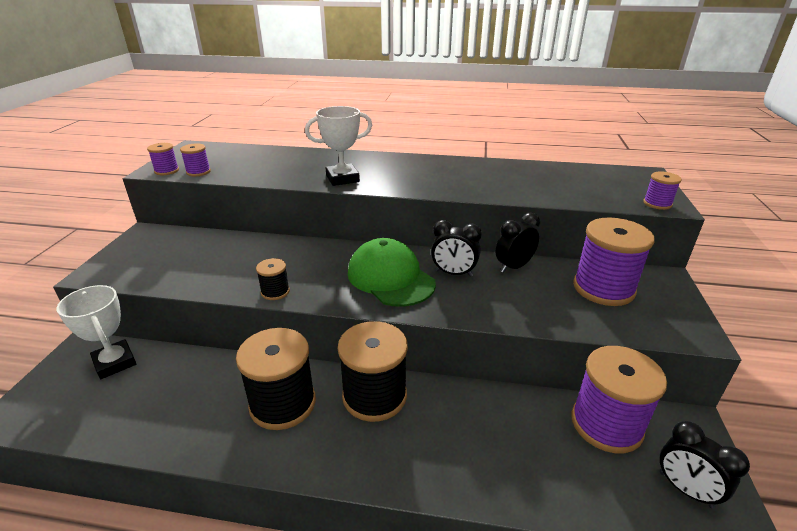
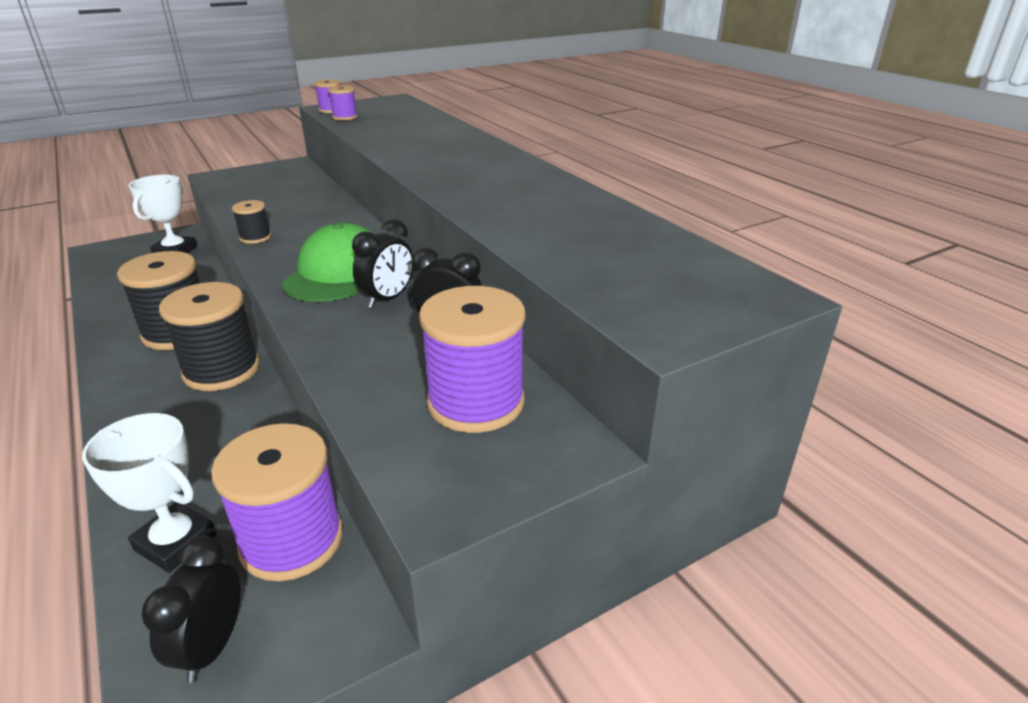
camera: 50 degrees right, 0 degrees up
(342, 178) = (415, 157): white trophy -> white trophy (175, 542)
(454, 273) = (387, 299): black clock -> black clock turned 120 degrees counterclockwise
(657, 204) = (651, 325): purple spool -> none

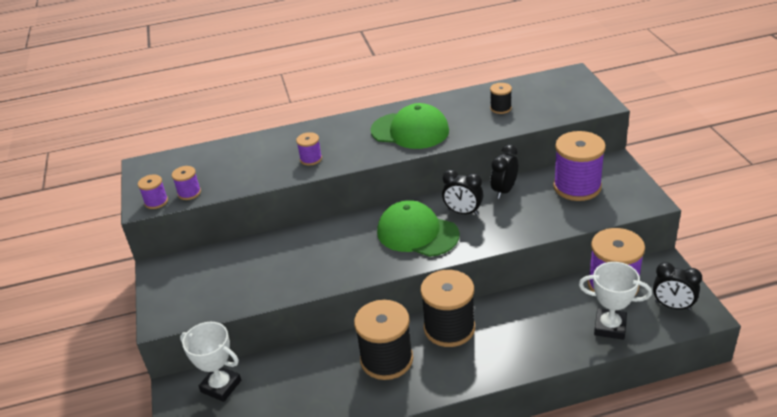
camera: 70 degrees left, 5 degrees up
(175, 542) = (610, 327): white trophy -> white trophy turned 60 degrees clockwise
(255, 237) = (336, 277): black spool -> black spool (500, 108)
(387, 299) = (463, 212): black clock -> black clock turned 150 degrees clockwise
(412, 149) = (311, 159): none -> purple spool
(493, 187) = (410, 131): none -> green cap

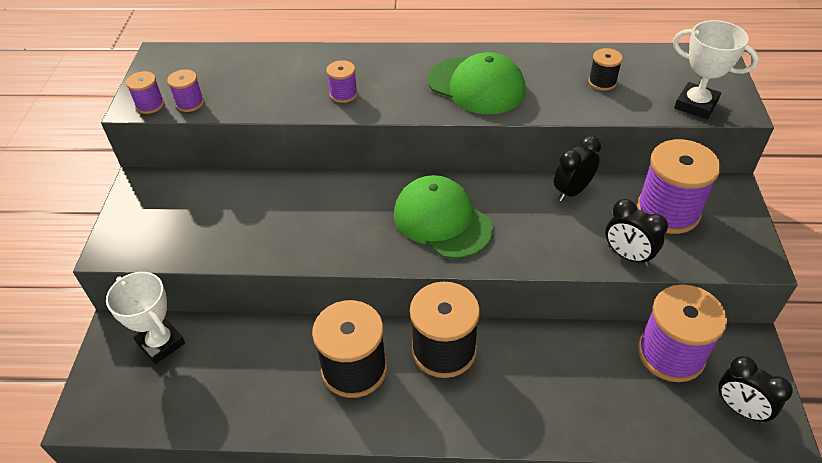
camera: 15 degrees right, 10 degrees up
(463, 212) = (509, 207): black clock -> black clock (627, 255)
(610, 327) = (644, 413): white trophy -> white trophy (696, 105)

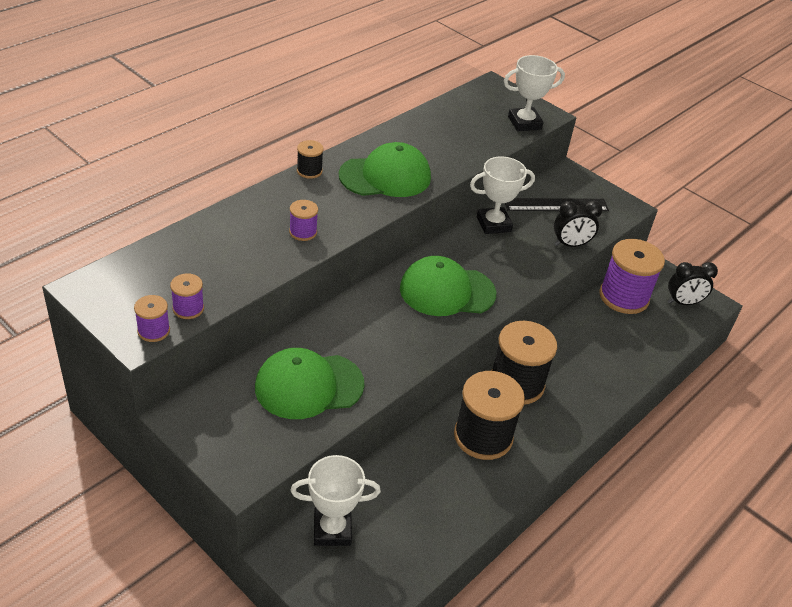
camera: 55 degrees left, 5 degrees down
(236, 220) = (309, 386): none -> green cap
(572, 191) = (493, 224): black clock -> white trophy
(602, 82) = (456, 134): black spool -> black spool (309, 171)
(667, 211) = (556, 205): purple spool -> black ruler

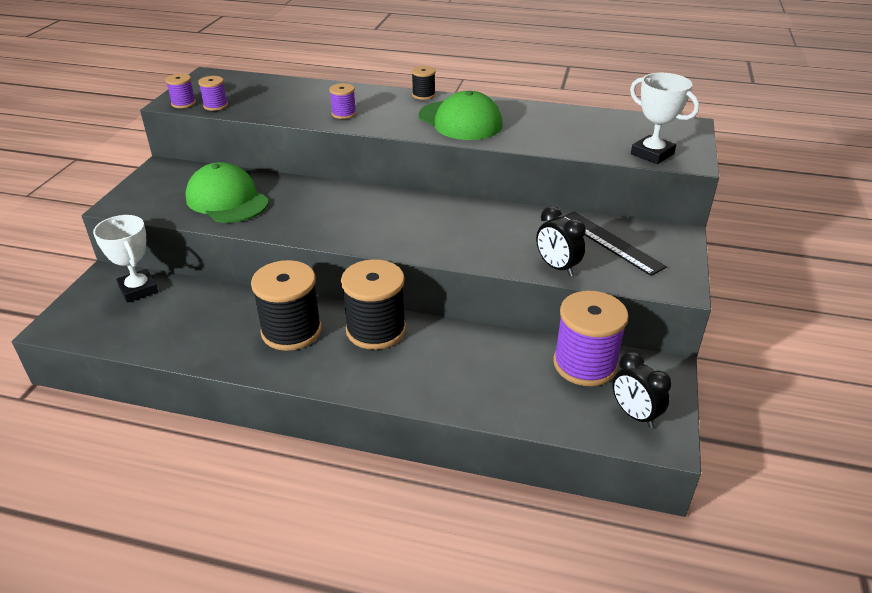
camera: 65 degrees right, 5 degrees down
(447, 291) = (401, 222): green cap -> none
(493, 224) = (527, 218): white trophy -> none

